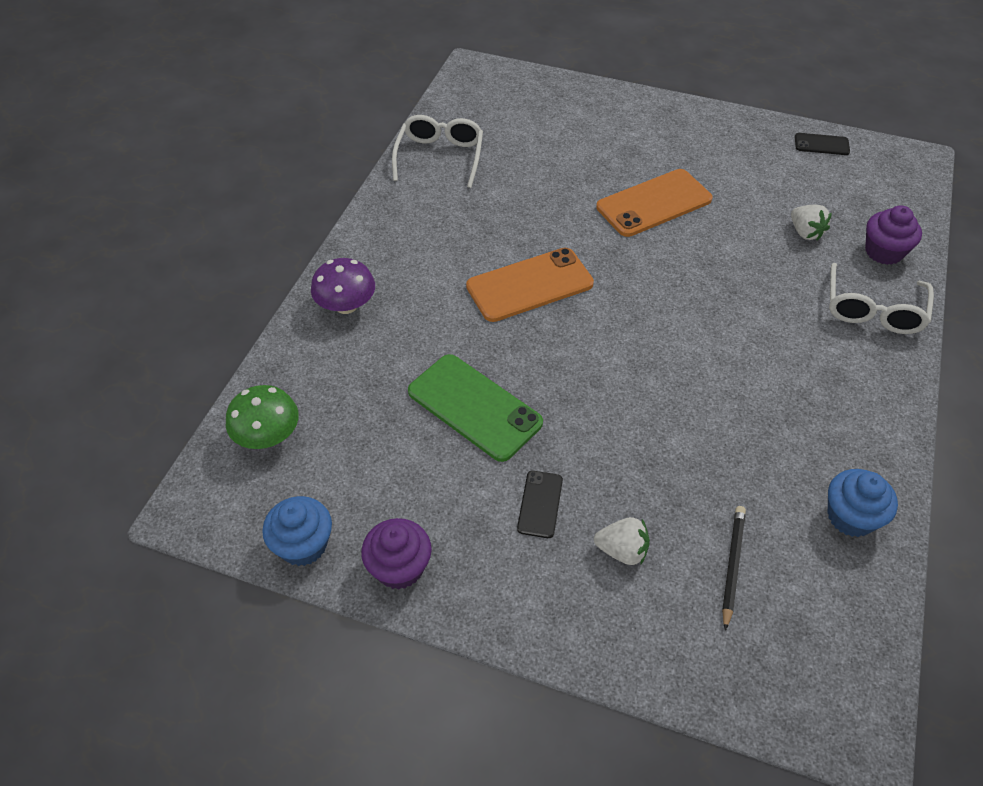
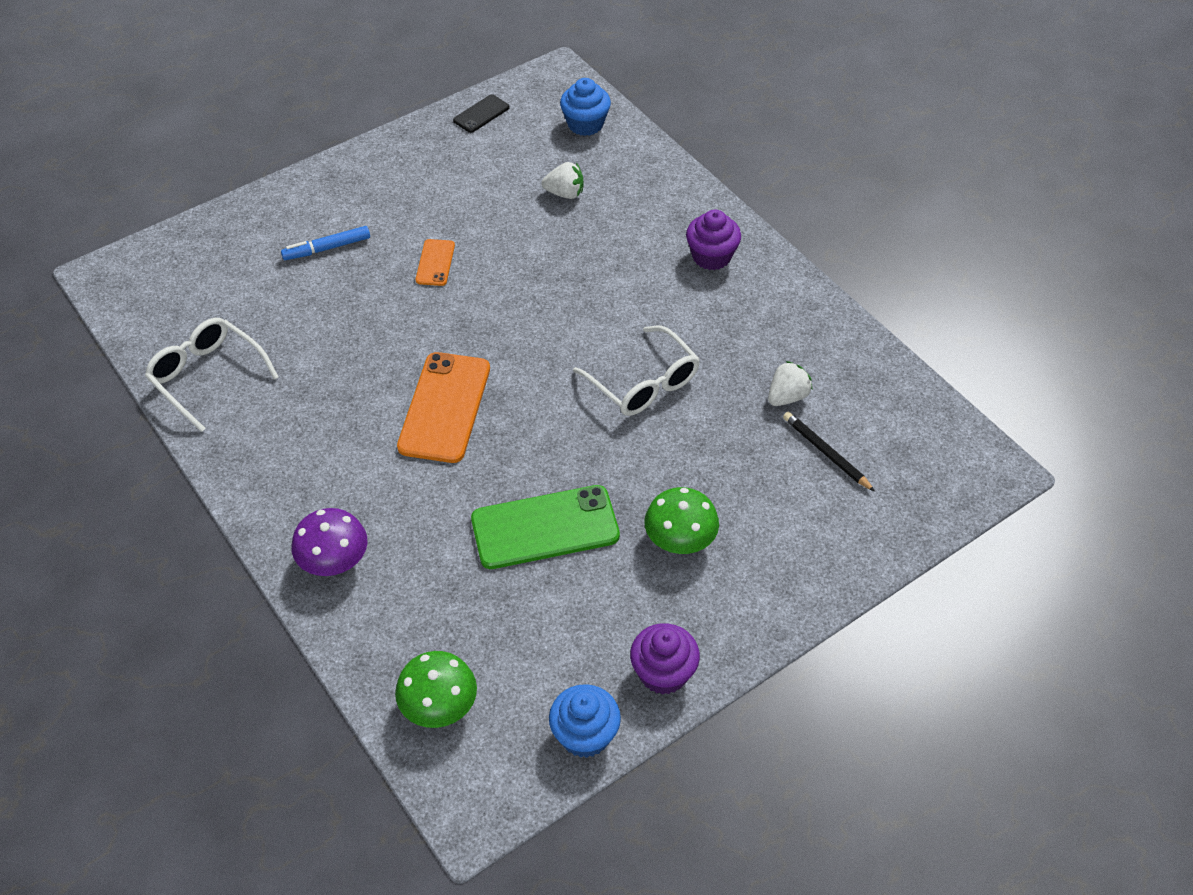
camera: 55 degrees left, 0 degrees up
(540, 504) = (680, 539): black phone -> green mushroom
(604, 145) = (327, 248): none -> blue marker
(622, 550) = (763, 512): white strawberry -> white strawberry (787, 397)
(654, 203) = (435, 263): orange phone -> orange phone, size x0.51
(850, 516) = (839, 358): blue cupcake -> blue cupcake (585, 124)
(873, 309) = (677, 212): white glasses -> white glasses (643, 383)
(883, 252) = (629, 164): purple cupcake -> purple cupcake (711, 256)

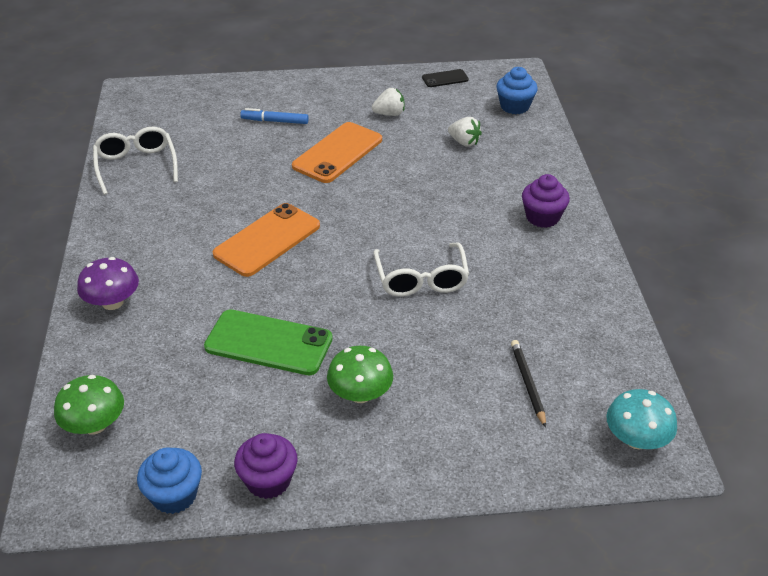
camera: 30 degrees right, 10 degrees down
(435, 263) = (337, 153): orange phone -> orange phone, size x1.97
(787, 397) = (527, 332): white strawberry -> white strawberry (389, 114)
(956, 464) = (636, 439): none -> turquoise mushroom

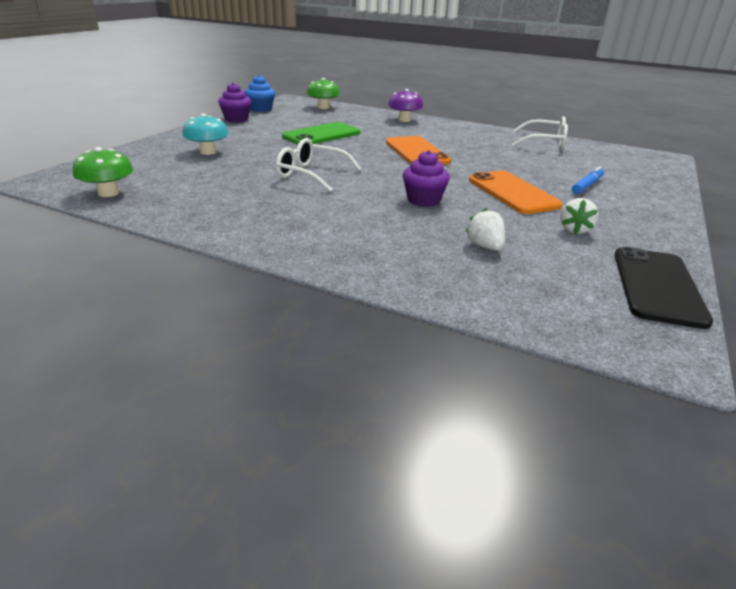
camera: 120 degrees right, 10 degrees down
(360, 394) = (249, 140): green mushroom -> green mushroom (108, 193)
(445, 79) = (657, 286): black phone -> black phone, size x1.97
(464, 142) = (484, 246): white strawberry -> white strawberry turned 90 degrees clockwise
(514, 106) = (550, 307): blue cupcake -> none
(528, 383) = (170, 171): black pencil -> none
(542, 217) = (311, 236): purple cupcake -> purple cupcake (423, 200)
(636, 439) = (71, 180): turquoise mushroom -> turquoise mushroom (208, 152)

